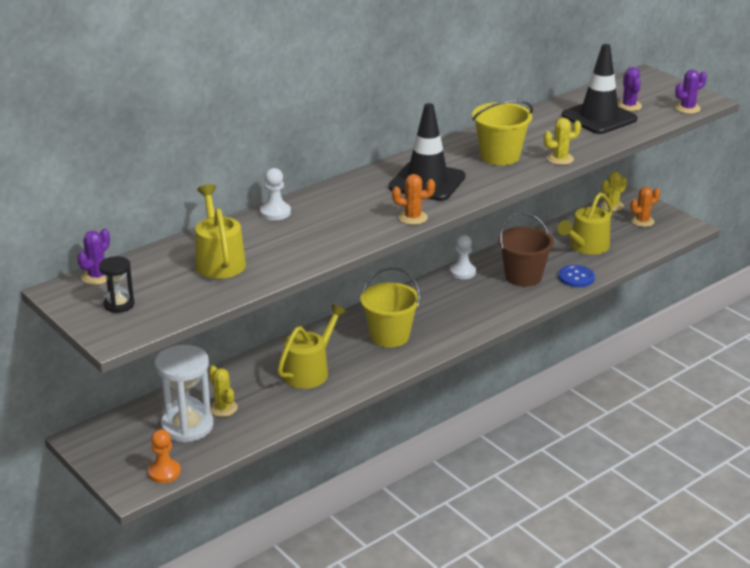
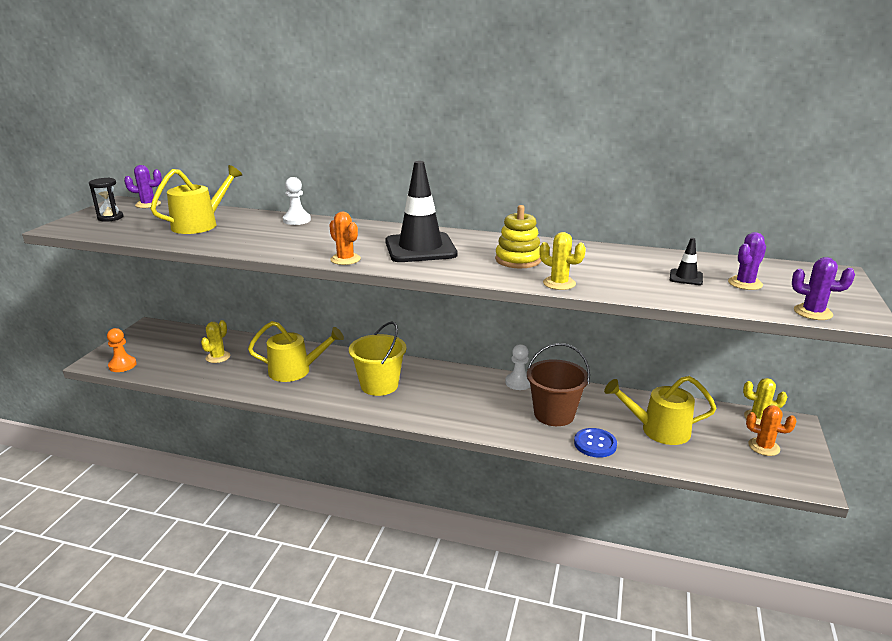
camera: 55 degrees right, 5 degrees down
(187, 426) = (186, 353): white hourglass -> none
(500, 156) = (518, 260): yellow bucket -> yellow stacking toy
(599, 117) = (686, 277): black traffic cone -> black traffic cone, size x0.43

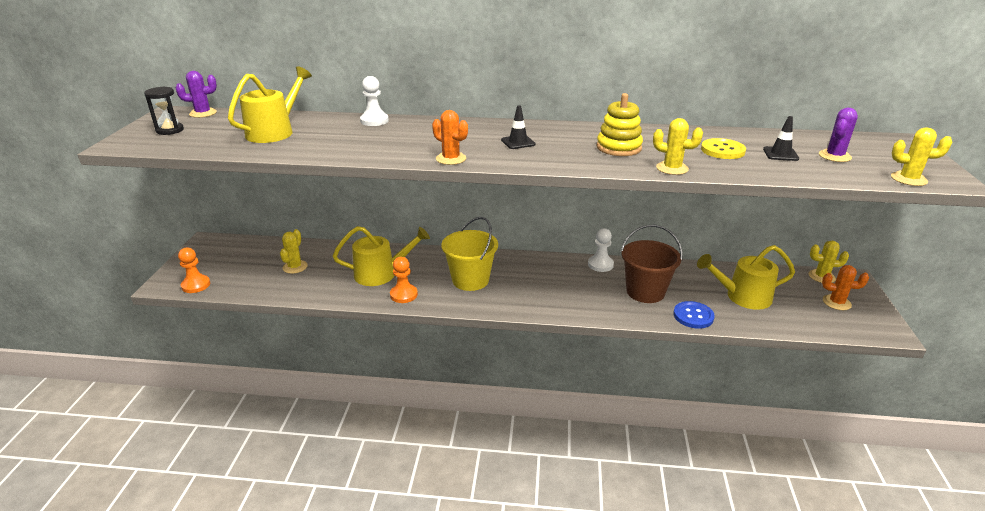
camera: 10 degrees left, 5 degrees up
(308, 393) = (403, 295): none -> orange pawn
(420, 248) = (518, 142): black traffic cone -> black traffic cone, size x0.43
(625, 269) = (722, 150): none -> yellow button
(813, 312) = (908, 179): purple cactus -> yellow cactus

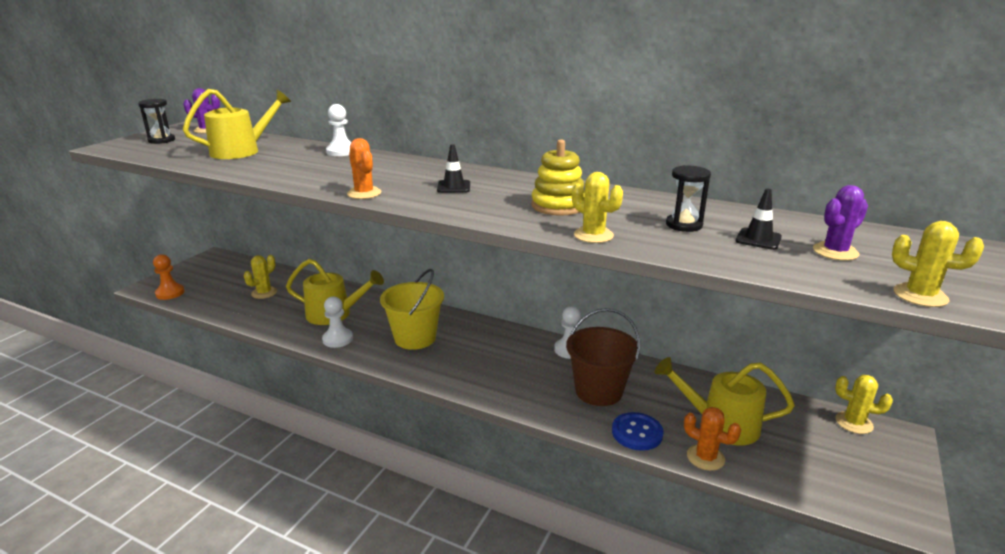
camera: 20 degrees right, 5 degrees down
(403, 295) = (338, 339): orange pawn -> white pawn
(722, 150) = (684, 225): yellow button -> black hourglass
(836, 302) = (853, 461): orange cactus -> orange cactus (705, 457)

